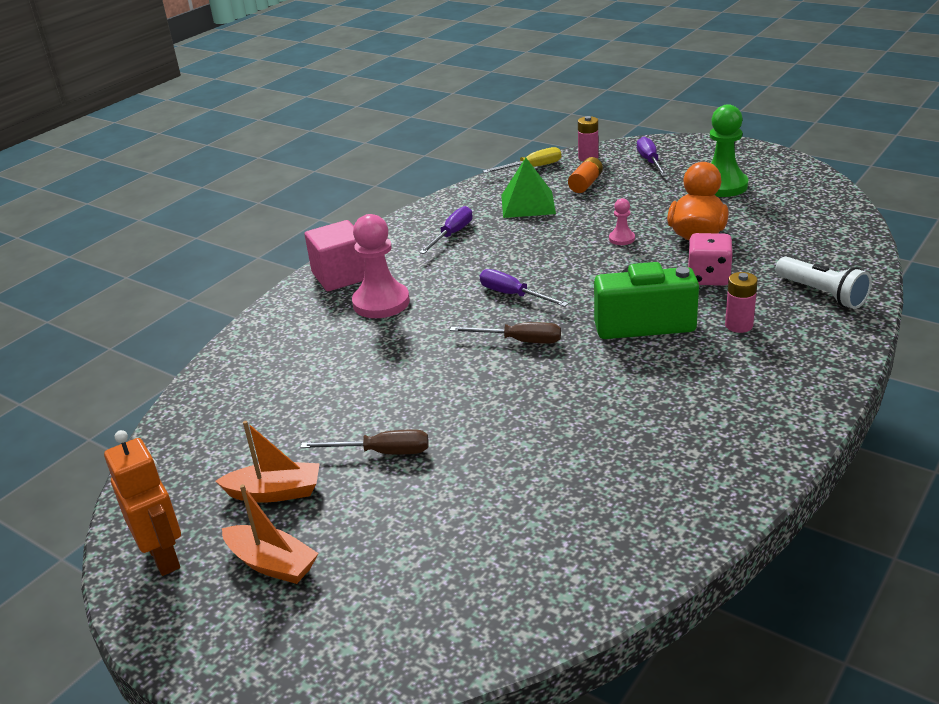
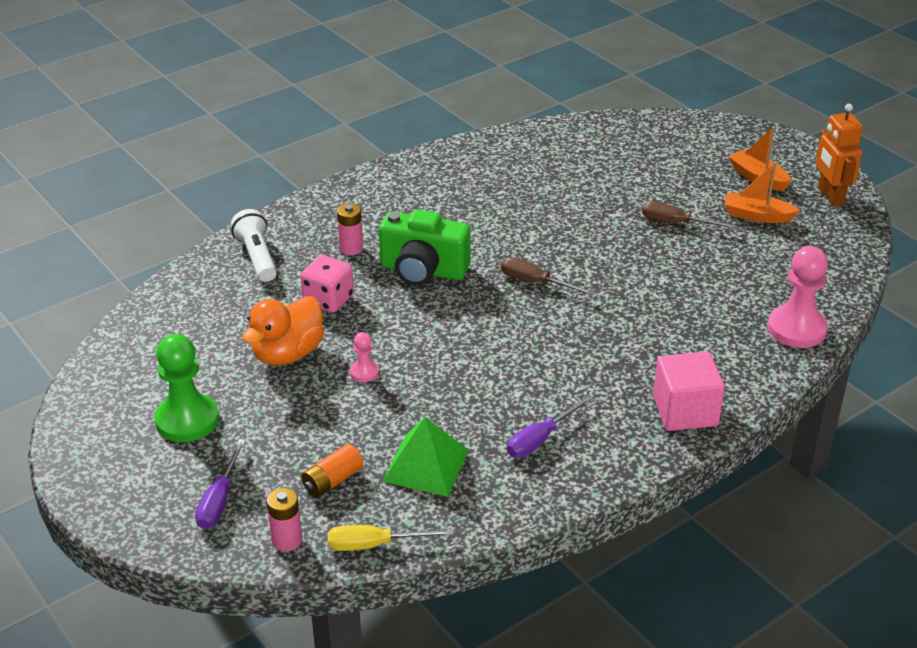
camera: 165 degrees left, 5 degrees up
(381, 303) = (648, 360): pink pawn -> pink pawn (796, 329)
(513, 295) = (516, 332): purple screwdriver -> none

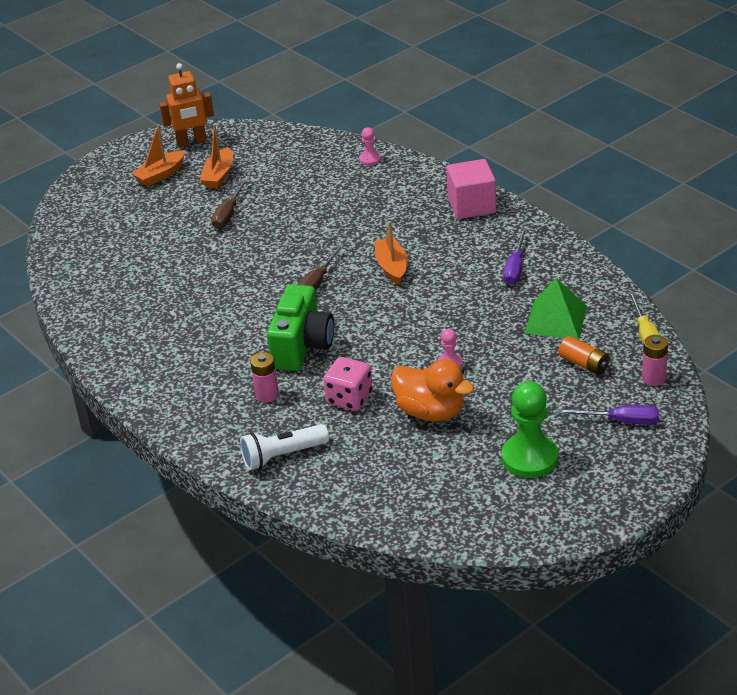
camera: 90 degrees left, 0 degrees up
(540, 439) = (515, 268): purple screwdriver -> purple screwdriver turned 60 degrees clockwise
(557, 337) = (392, 267): none -> orange boat
(796, 329) = (370, 159): pink pawn -> pink pawn, size x0.49

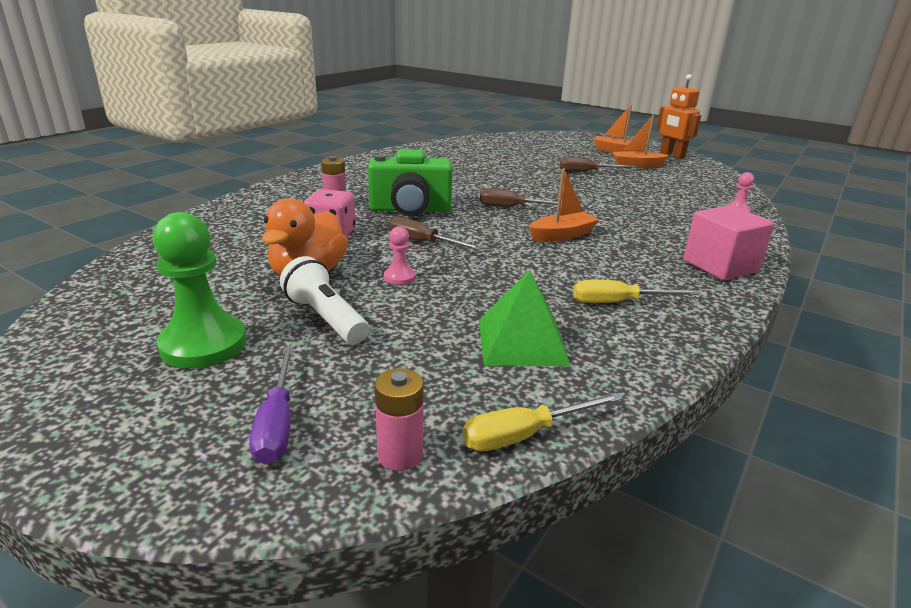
camera: 70 degrees right, 10 degrees down
(282, 456) = (245, 216): white flashlight -> white flashlight (325, 318)
(384, 346) = (423, 242): none -> brown screwdriver
(515, 268) = (618, 302): purple screwdriver -> yellow screwdriver
(584, 364) = (423, 374): orange battery -> none

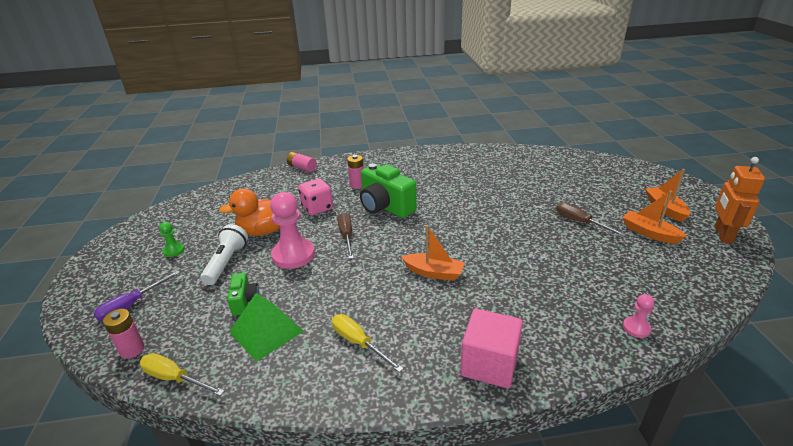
camera: 50 degrees right, 5 degrees up
(203, 344) = (174, 250): green pawn -> green pawn, size x0.49
(220, 209) = (302, 168): none -> pink battery
(399, 277) = (293, 255): pink pawn -> pink pawn, size x2.06
(439, 335) = (245, 301): none -> green camera
(512, 207) = (449, 233): brown screwdriver -> none

